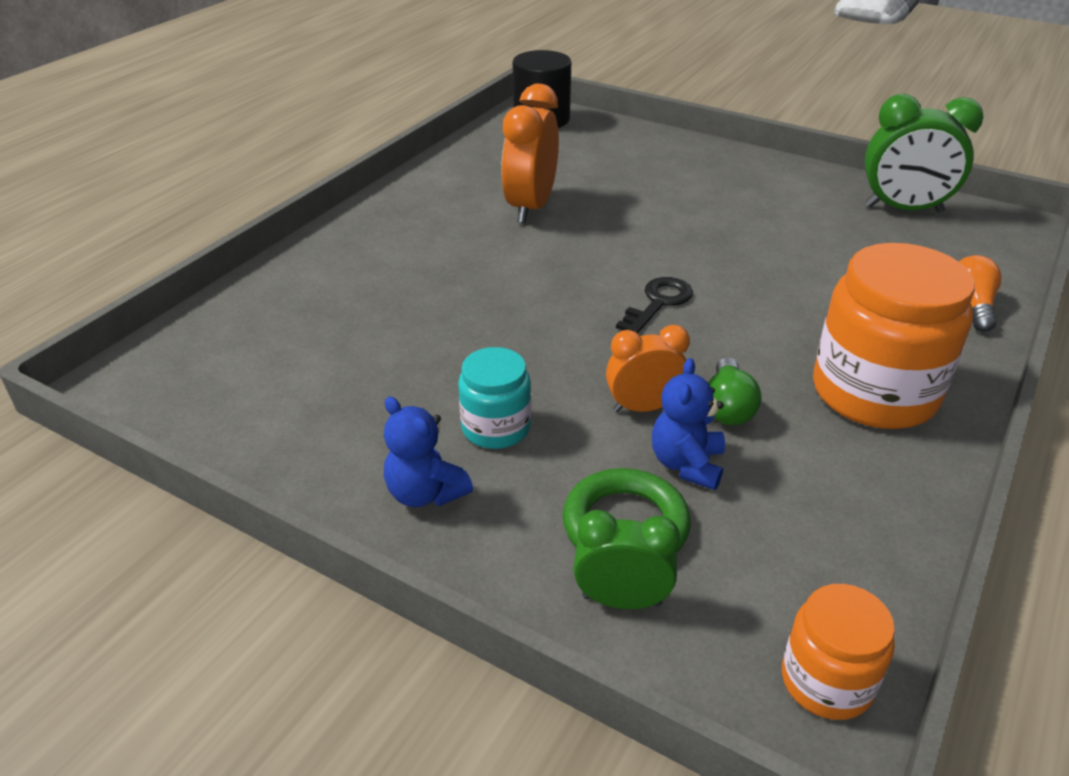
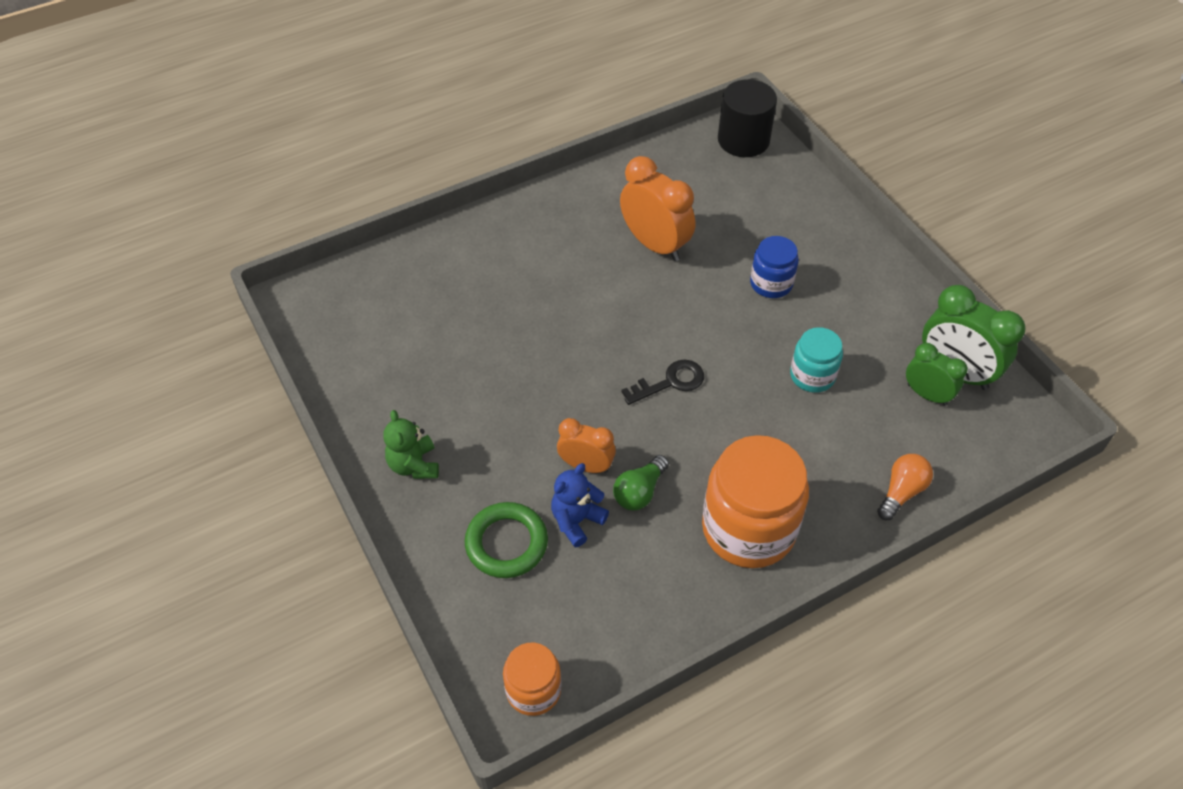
camera: 30 degrees right, 15 degrees up
(425, 493) = (414, 465): blue teddy bear -> green teddy bear
(496, 428) = (485, 437): turquoise jar -> turquoise jar (812, 375)
(531, 207) = (655, 244): orange clock -> orange clock turned 90 degrees clockwise
(621, 600) = (467, 588): green clock -> green clock (927, 394)
(674, 201) = (771, 283): none -> blue jar

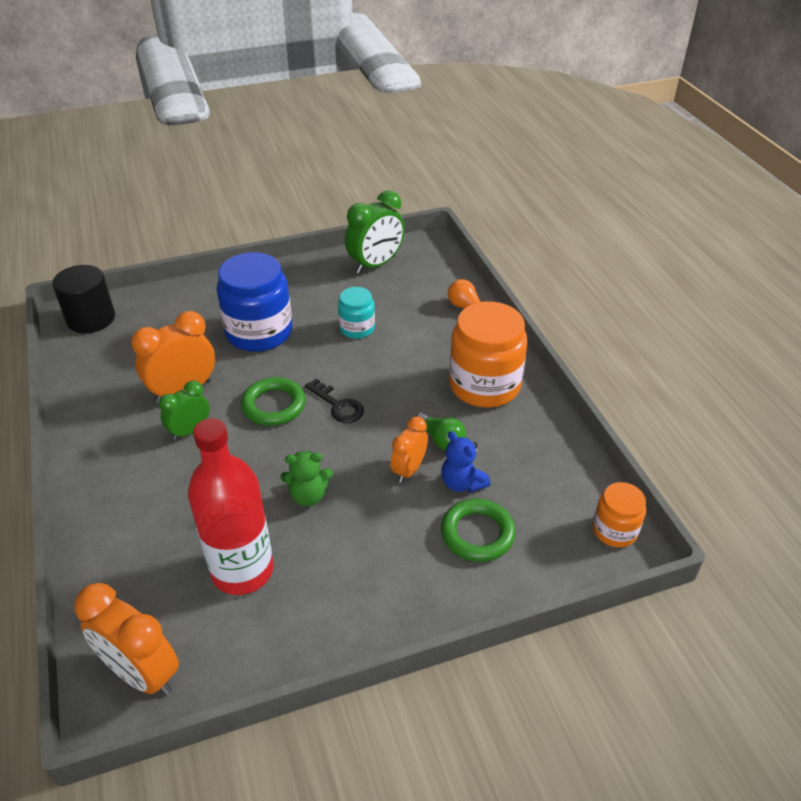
camera: 80 degrees left, 10 degrees down
(326, 310) = (142, 673): none -> orange clock
(414, 465) = (379, 599): green teddy bear -> green teddy bear (308, 495)
(434, 350) = (242, 570): none -> red bottle
(654, 324) = (274, 405): none -> green ring
(670, 382) = (338, 405): black key -> black key turned 150 degrees clockwise
(771, 283) = (259, 332): blue jar -> blue jar, size x1.87
(927, 394) = (390, 280): green clock -> green clock (190, 431)

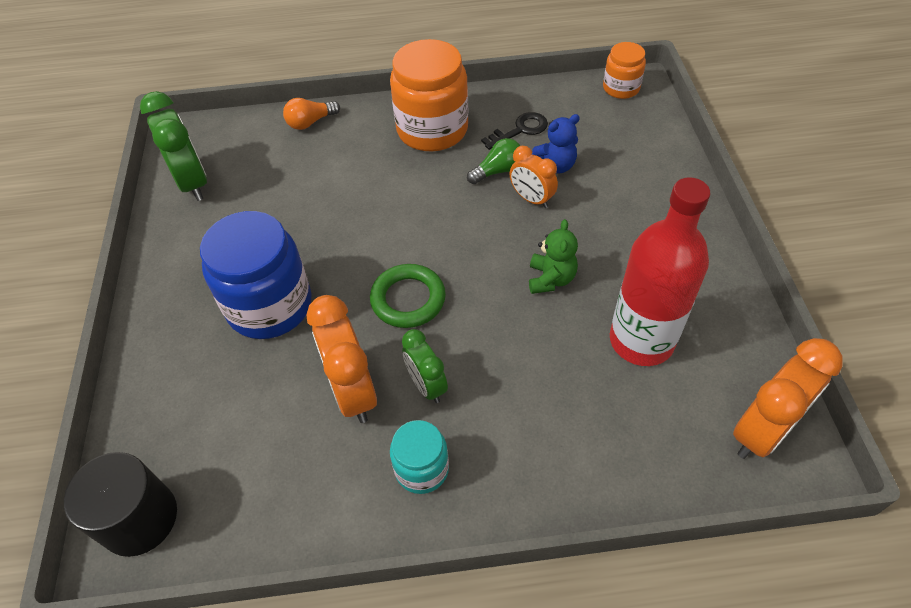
camera: 75 degrees left, 10 degrees up
(338, 405) = (426, 242): black key -> black key (520, 130)
(357, 328) = (304, 213): turquoise jar -> turquoise jar (422, 469)
(477, 533) = (615, 165): green ring -> none

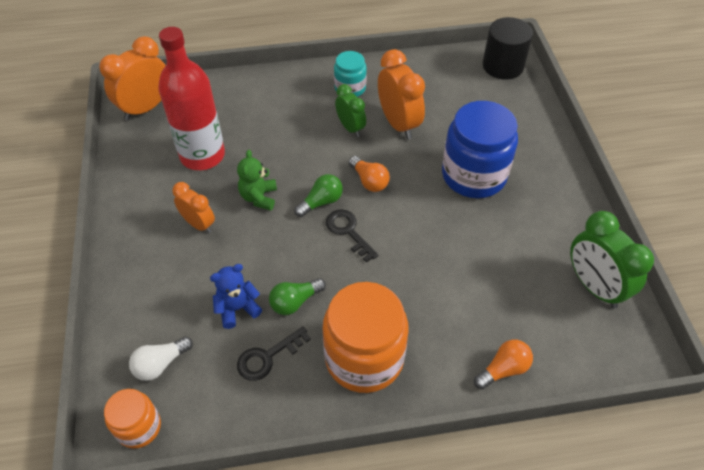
camera: 175 degrees right, 0 degrees up
(408, 299) = (369, 181): green ring -> orange light bulb
(439, 237) = (348, 232): none -> black key
(471, 272) = (321, 202): none -> green light bulb
(531, 199) = (265, 270): orange clock -> orange clock (199, 224)
(617, 125) = (160, 364): none -> white light bulb

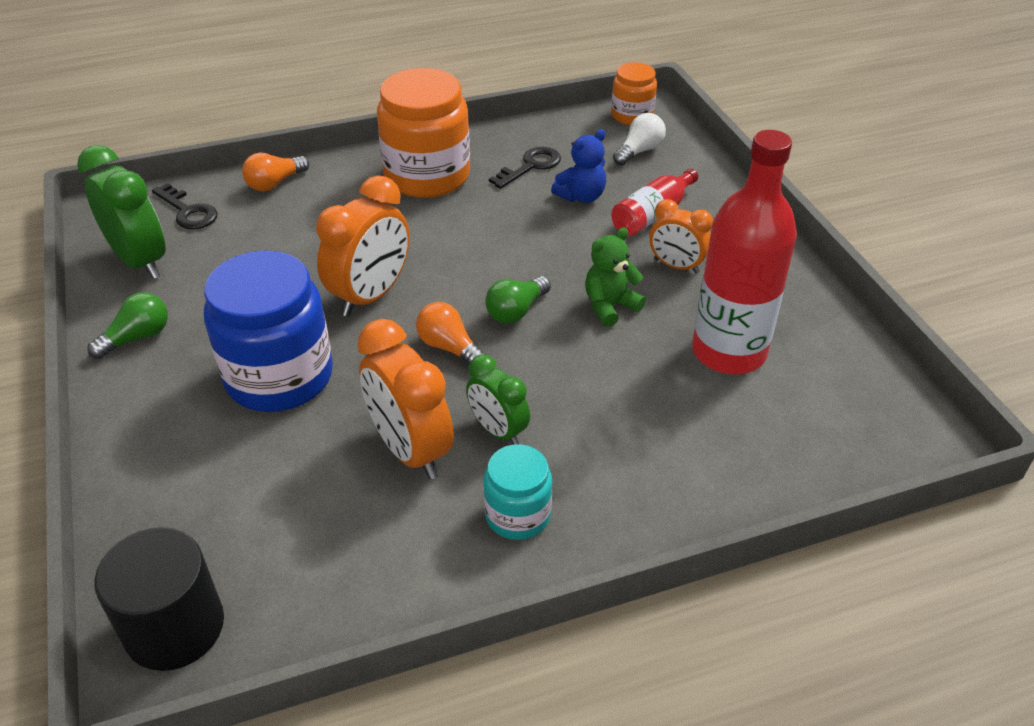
camera: 170 degrees right, 10 degrees down
(146, 108) = (883, 419): orange clock -> orange clock (370, 296)
(190, 278) = (652, 214): none -> red bottle
(259, 197) = (610, 306): green teddy bear -> green teddy bear turned 120 degrees counterclockwise
(295, 302) = (517, 208): green light bulb -> green light bulb (137, 337)
(348, 232) = (468, 281): black key -> black key (188, 211)

